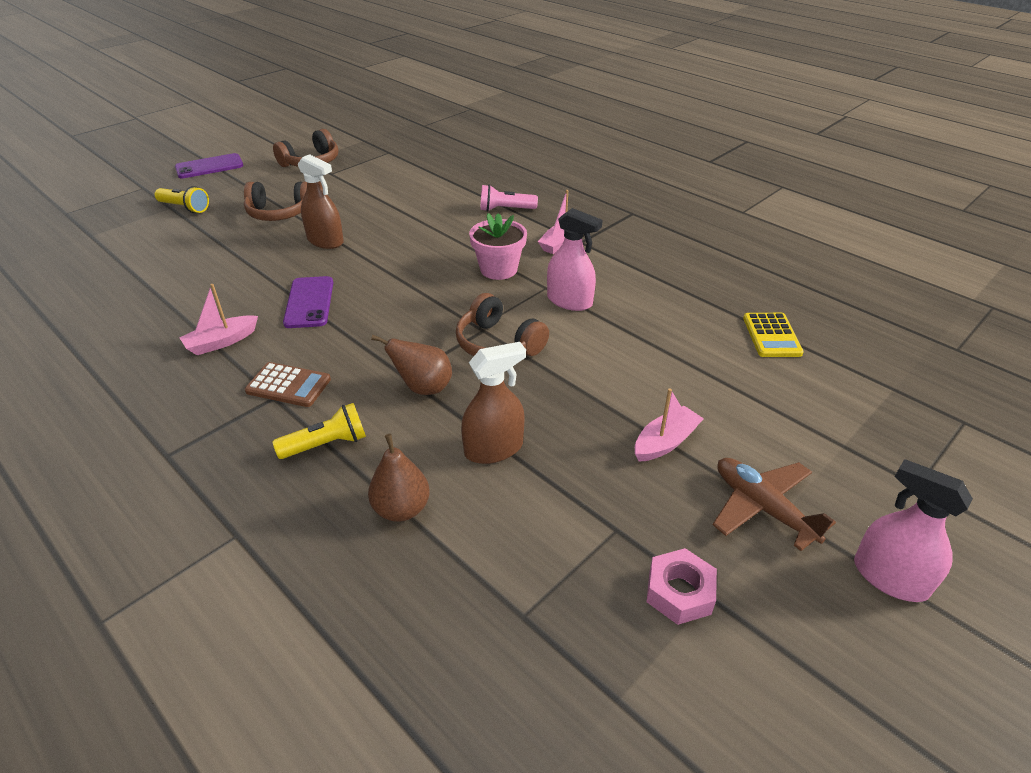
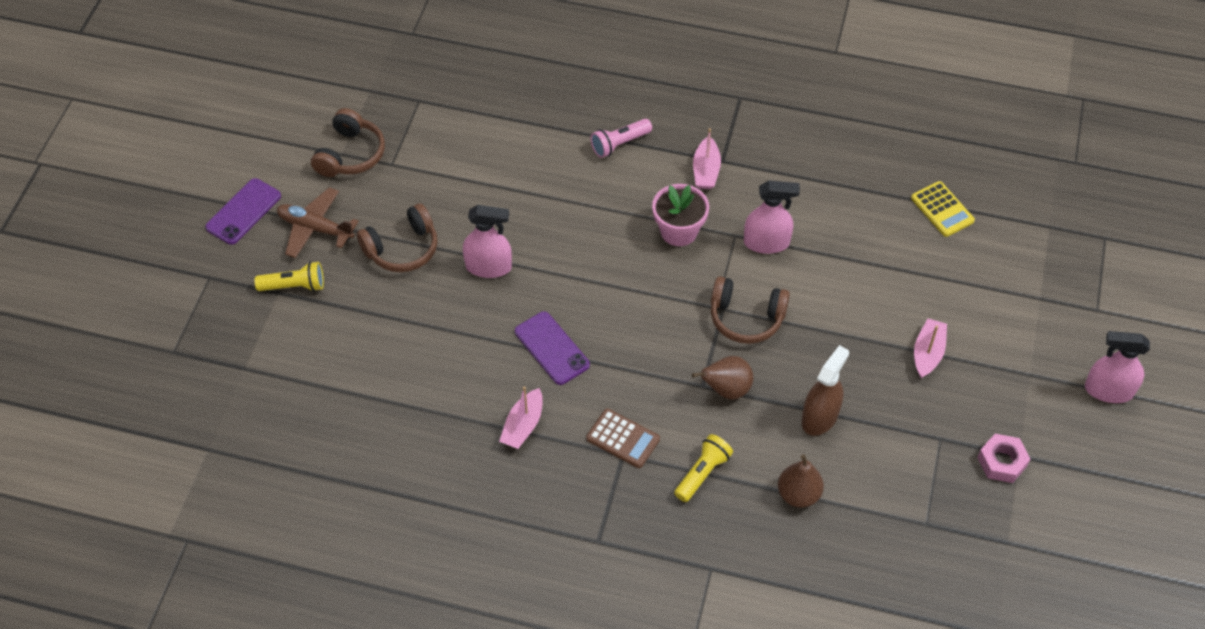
camera: 30 degrees left, 15 degrees up
(288, 385) = (623, 439): brown calculator -> brown calculator turned 45 degrees clockwise
(325, 241) = (488, 267): brown spray bottle -> pink spray bottle
(762, 508) = (1016, 376): brown plane -> brown plane (315, 228)

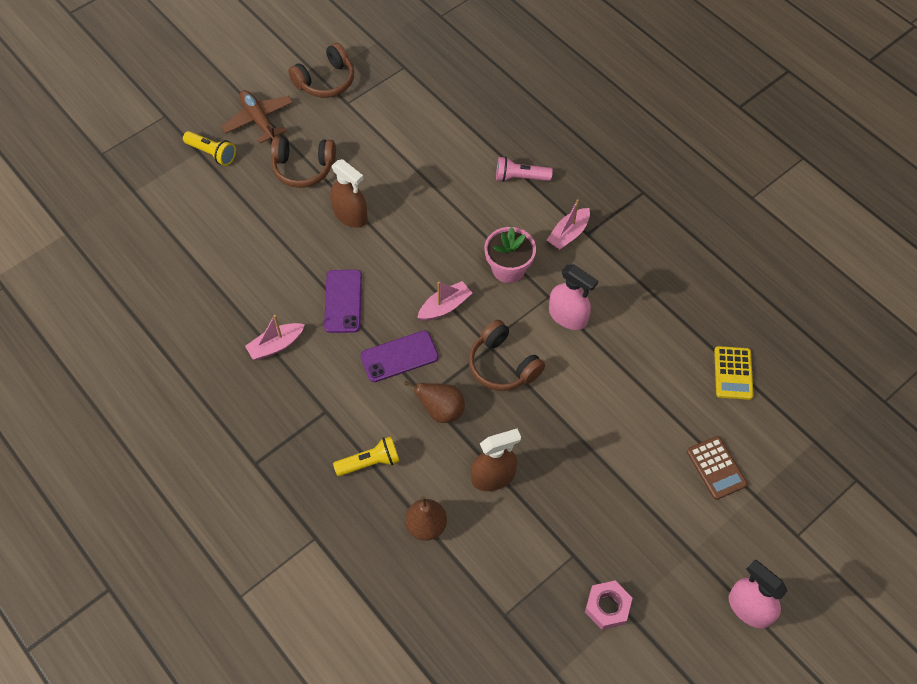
camera: 35 degrees right, 5 degrees up
(243, 212) = (223, 83): purple phone -> purple phone (399, 356)
(488, 267) = (350, 215): pink spray bottle -> brown spray bottle
(623, 439) = (335, 399): brown calculator -> brown calculator (716, 468)
(928, 353) = (621, 481): pink boat -> pink boat (445, 306)

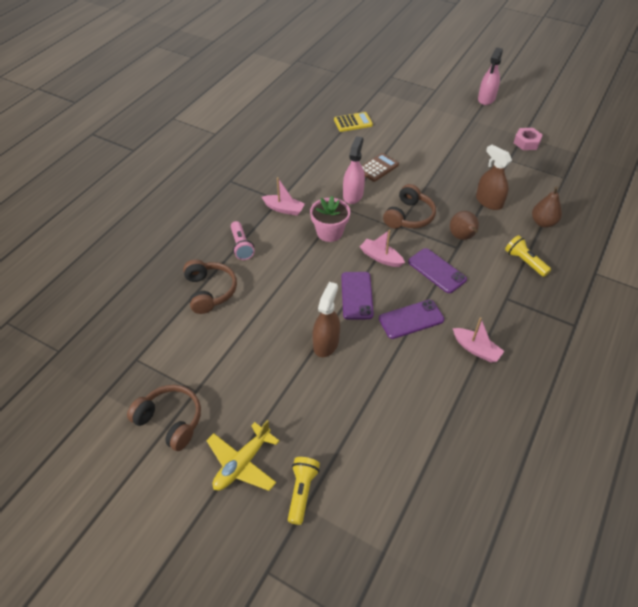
camera: 110 degrees left, 10 degrees down
(259, 120) = (242, 463): brown plane -> yellow plane
(303, 168) = (289, 398): brown headphones -> brown headphones (210, 291)
(399, 263) = (357, 295): none -> purple phone
(716, 468) = (417, 119): brown calculator -> brown calculator (378, 168)

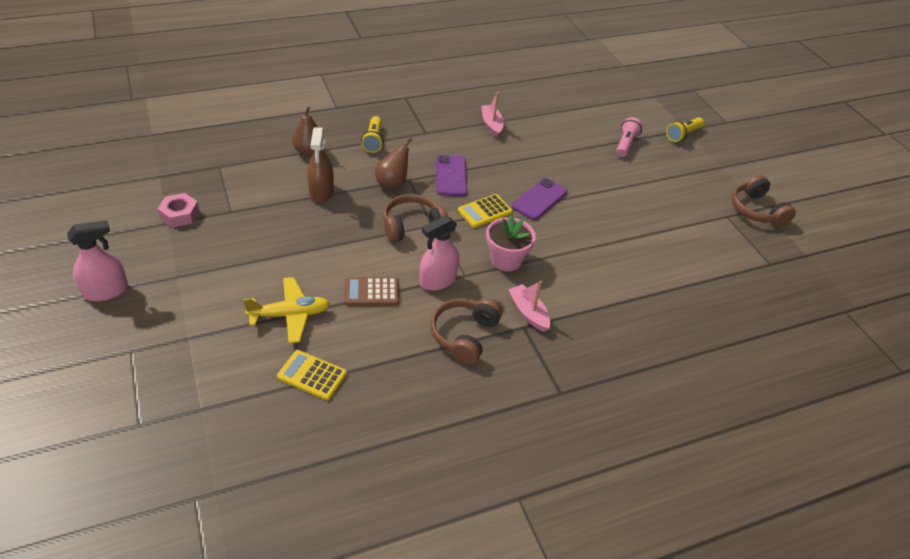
camera: 145 degrees left, 5 degrees down
(210, 291) = (671, 278): brown headphones -> brown headphones (464, 335)
(241, 246) = (609, 301): pink flashlight -> pink flashlight (625, 144)
(242, 463) = (714, 164): yellow plane -> yellow plane (290, 315)
(326, 343) = (598, 186): brown spray bottle -> none
(381, 258) = (485, 211): pink boat -> yellow calculator
(411, 319) = (515, 162): purple phone -> none

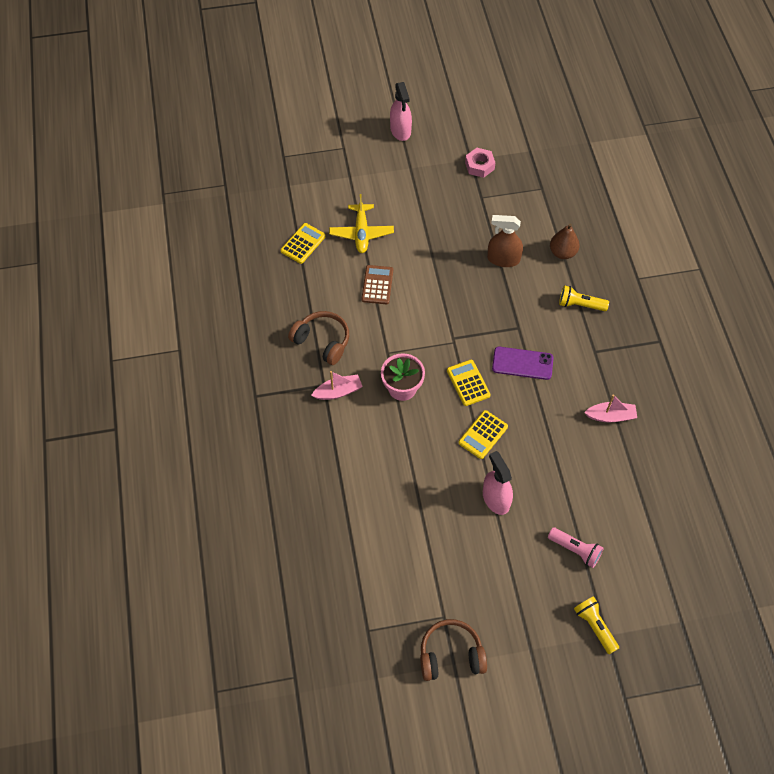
camera: 105 degrees right, 15 degrees up
(392, 183) = (513, 314): brown pear -> none
(412, 226) = (452, 322): brown headphones -> none
(438, 280) = (384, 332): pink spray bottle -> pink spray bottle (496, 499)
(539, 199) = (483, 435): purple phone -> yellow calculator

